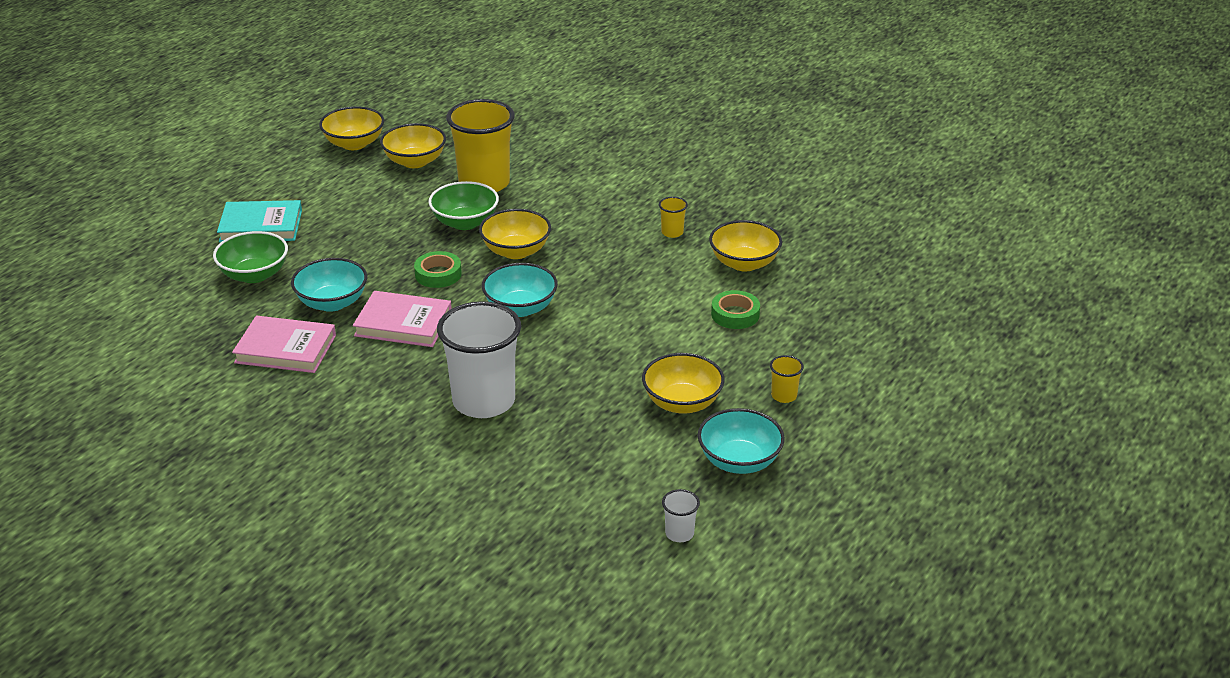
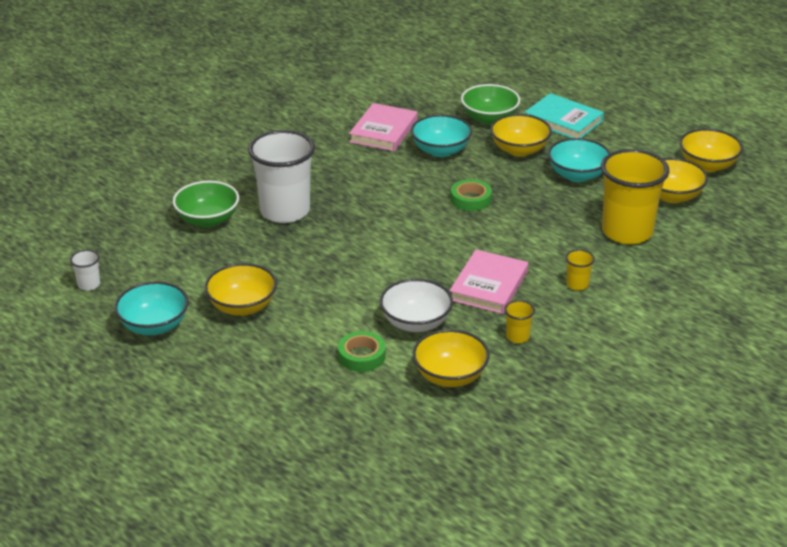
camera: 100 degrees right, 0 degrees up
(261, 226) = (563, 121): turquoise book -> turquoise book turned 60 degrees counterclockwise
(403, 323) = (401, 180): pink book -> pink book (489, 286)
(465, 222) = (555, 217): green bowl -> green bowl (208, 220)
(516, 251) = (500, 241): yellow bowl -> yellow bowl (519, 150)
(520, 308) = (408, 237): turquoise bowl -> turquoise bowl (577, 175)
(671, 289) = (416, 323): none -> white bowl
(784, 396) = (227, 365): yellow cup -> yellow cup (577, 284)

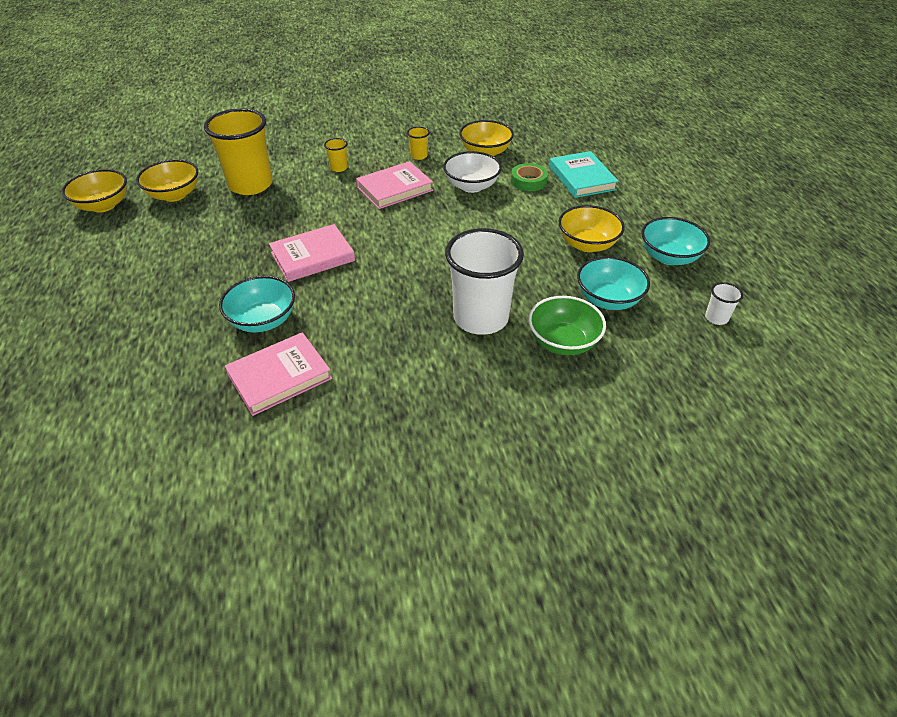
camera: 145 degrees left, 10 degrees up
(471, 199) = (313, 257): green tape -> pink book
(489, 118) = (162, 338): green bowl -> none
(519, 150) = (200, 286): yellow bowl -> none
(563, 121) = (110, 300): turquoise book -> turquoise book (582, 178)
(577, 175) = (201, 240): turquoise bowl -> turquoise bowl (608, 299)

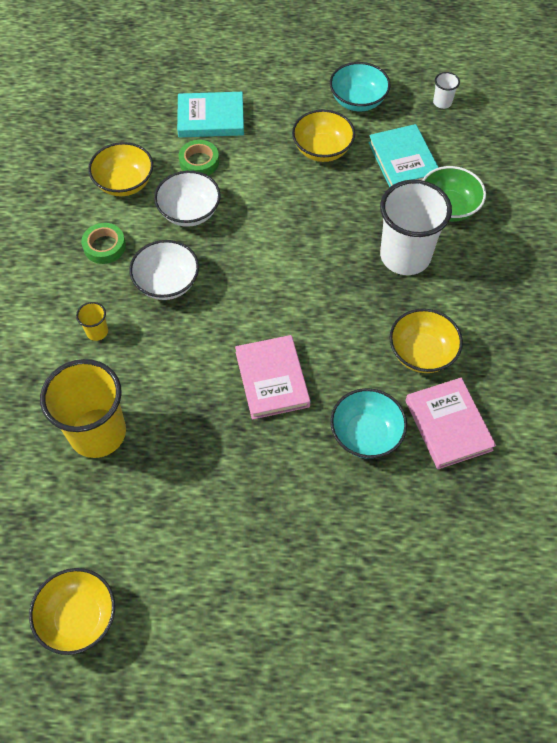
camera: 75 degrees left, 15 degrees up
(174, 195) = (87, 525): yellow bowl -> yellow bowl (421, 353)
(394, 189) = (167, 283): pink book -> white bowl
(419, 156) = (104, 246): yellow cup -> green tape
(608, 299) = (403, 161): turquoise bowl -> turquoise book

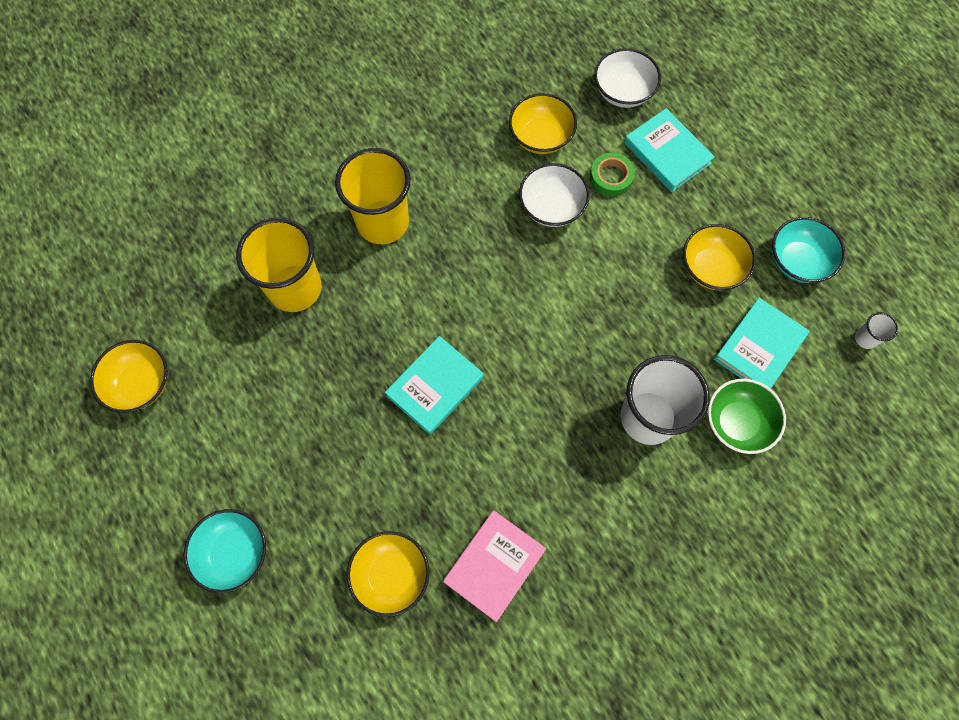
camera: 55 degrees right, 10 degrees up
(97, 332) = (383, 222): yellow cup -> yellow cup, size x2.42
(104, 246) = (466, 168): green tape -> none
(167, 283) = (467, 240): white bowl -> white bowl (623, 92)
(272, 379) = (435, 386): pink book -> turquoise book
(366, 434) = (436, 498): turquoise bowl -> turquoise bowl (234, 553)
(421, 353) = (553, 497): yellow bowl -> yellow bowl (391, 575)

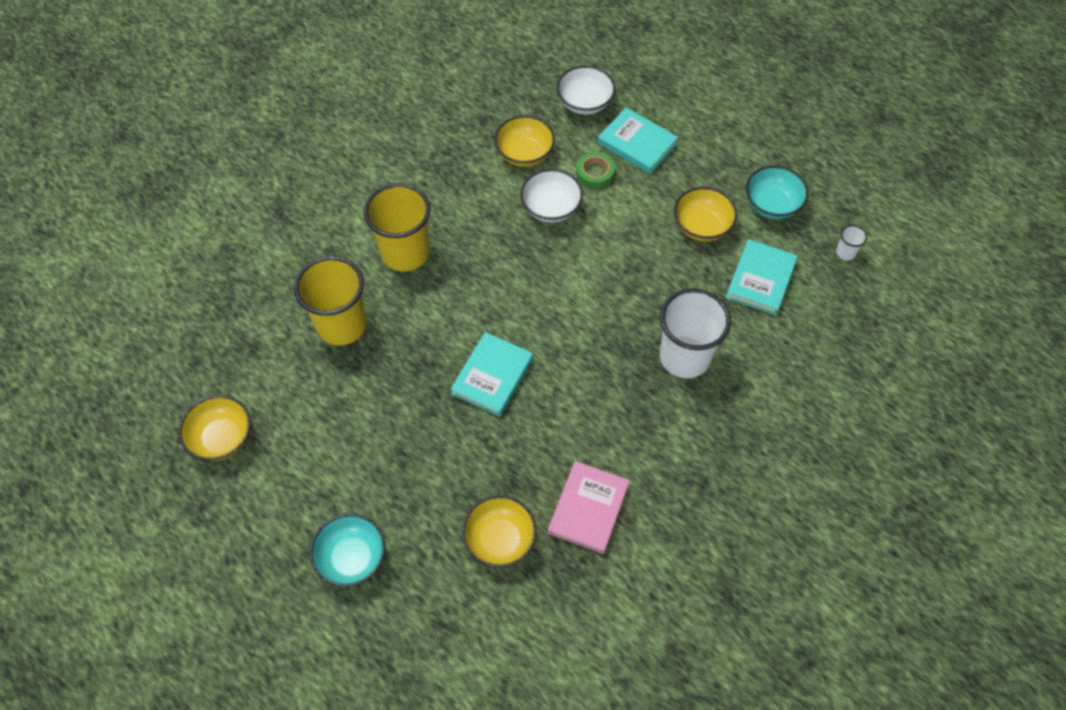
camera: 15 degrees left, 10 degrees down
(737, 422) = (760, 343): green bowl -> none

